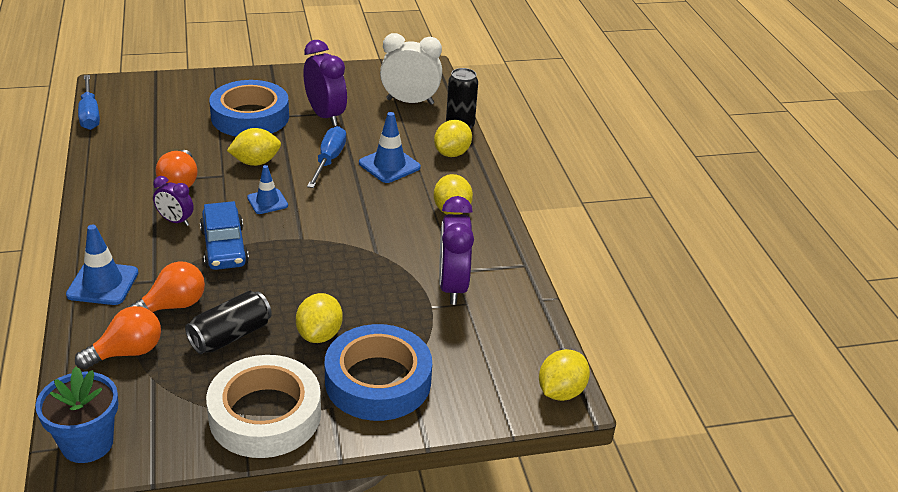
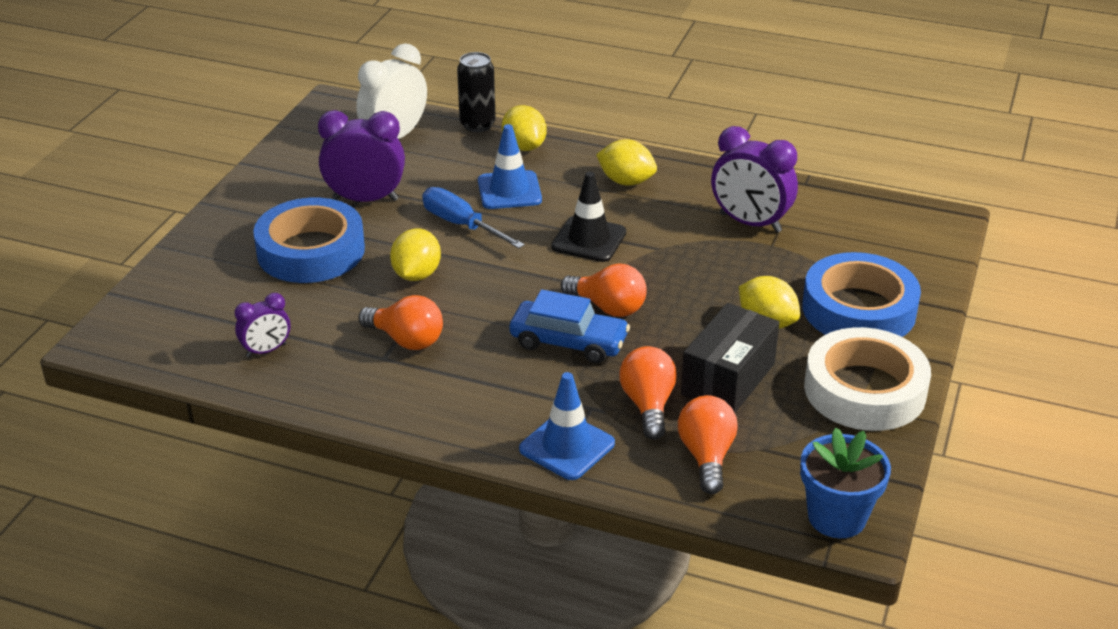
camera: 55 degrees left, 0 degrees up
(90, 114) = (167, 373): blue screwdriver -> none
(175, 221) = (486, 363): purple clock -> purple clock (266, 350)
(230, 335) = (728, 379): black can -> black box
(267, 202) = (505, 289): blue traffic cone -> none
(280, 252) = (608, 307): none -> orange light bulb
(358, 217) = (589, 240): none -> black traffic cone
(561, 392) = (935, 219): yellow lemon -> none

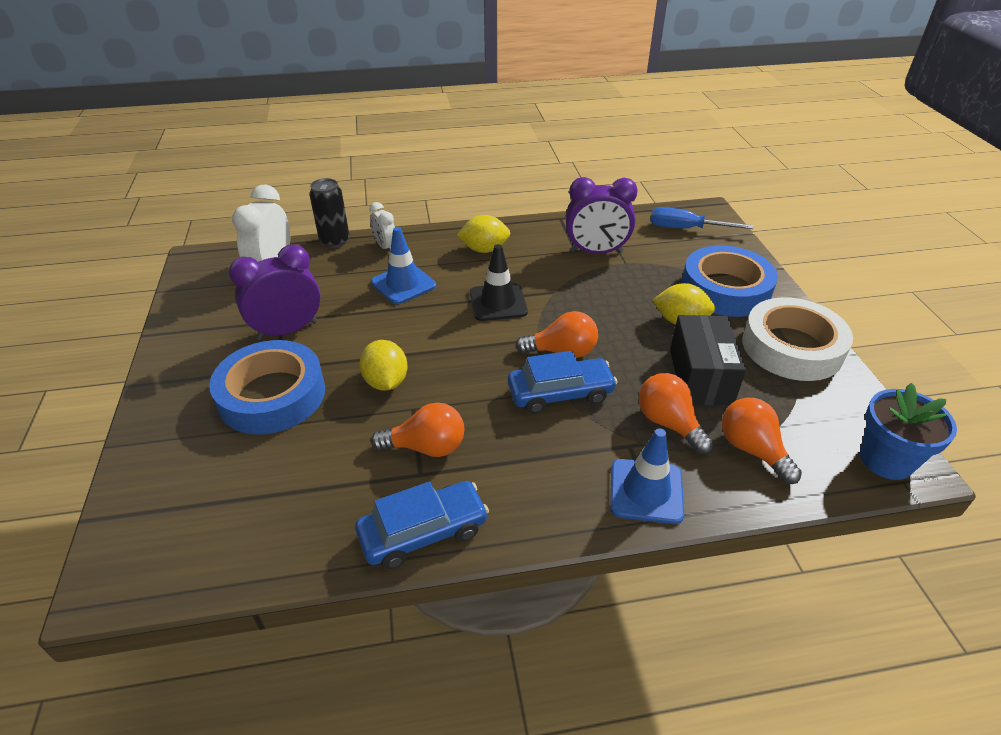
camera: 30 degrees left, 5 degrees up
(266, 350) = (301, 515): purple clock -> none
(350, 399) = (423, 532): none -> blue car
(461, 225) = (388, 325): blue screwdriver -> blue screwdriver (686, 229)
(524, 147) = (385, 247): yellow lemon -> white clock

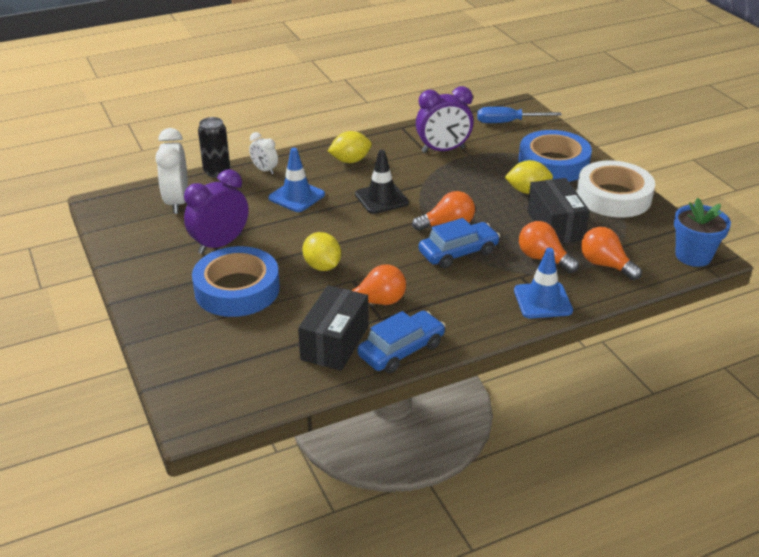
camera: 15 degrees left, 5 degrees down
(344, 500) = (335, 343): none -> black box

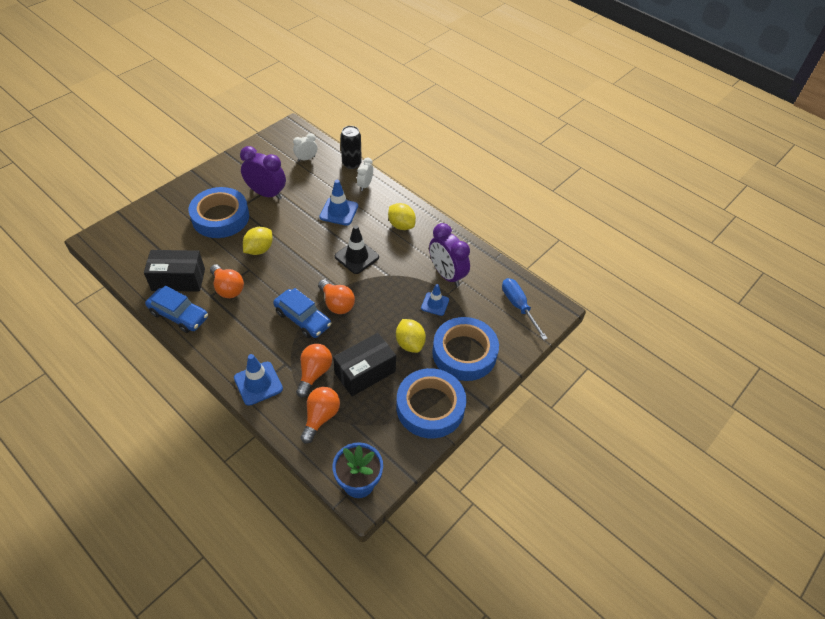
camera: 65 degrees right, 15 degrees up
(177, 202) = (306, 159): white clock -> white clock, size x0.56
(480, 165) = (435, 304): none -> blue traffic cone
(613, 196) = (430, 407): white tape -> blue tape

